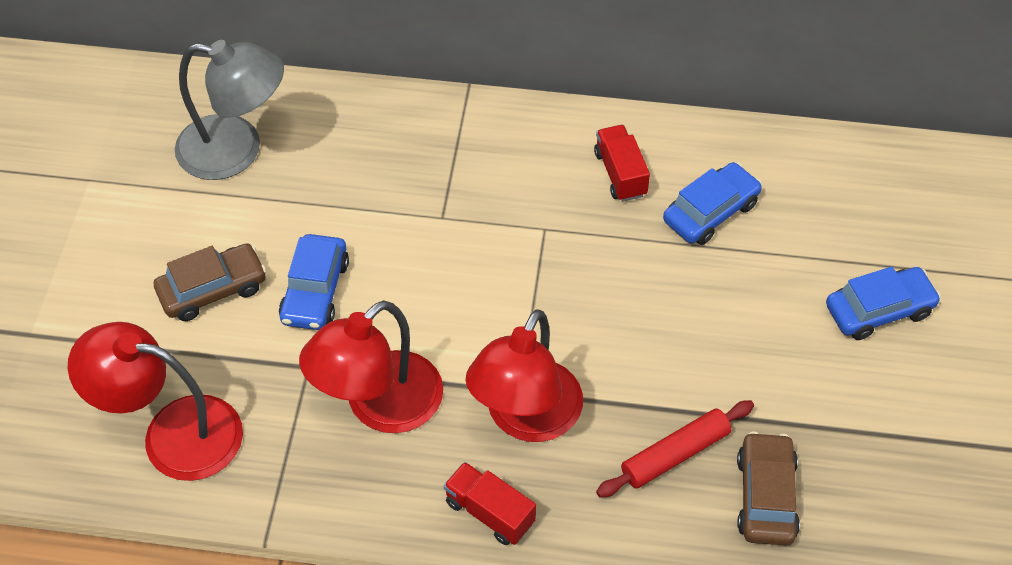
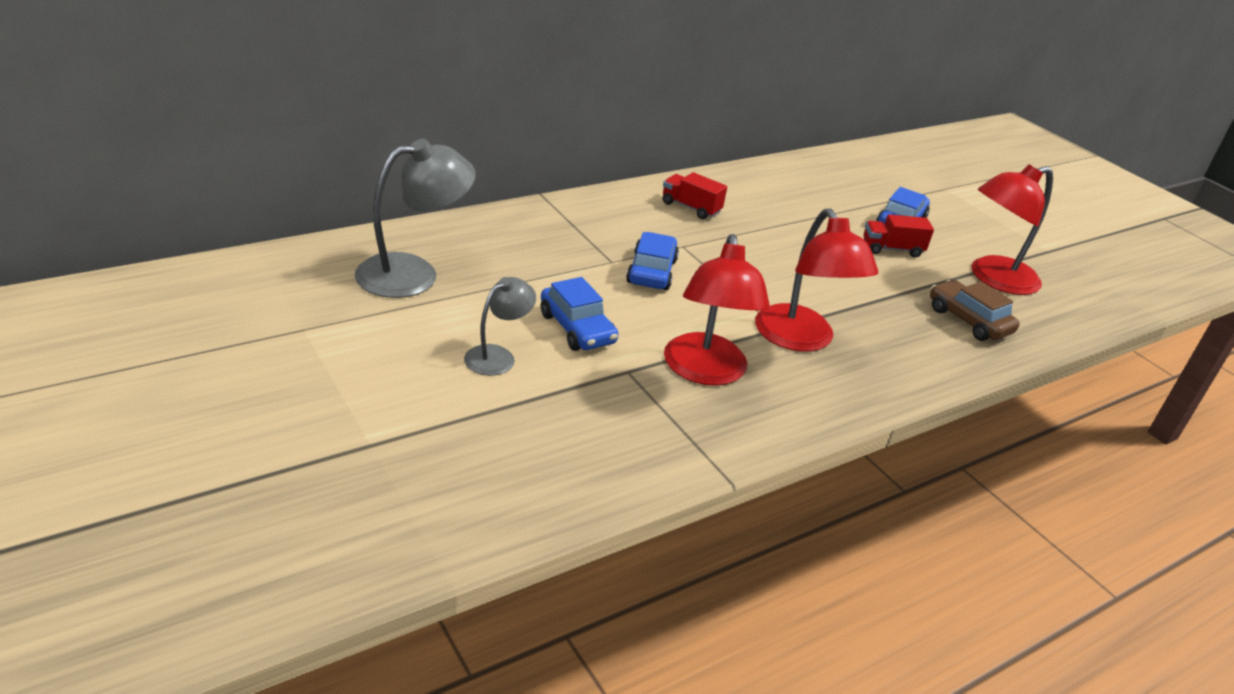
camera: 45 degrees left, 20 degrees down
(173, 433) = (579, 453): red lamp -> red lamp (993, 279)
(213, 289) = (498, 356): brown car -> grey lamp
(490, 512) = (847, 395): red truck -> red truck (892, 249)
(675, 454) = (900, 322): red rolling pin -> none
(710, 212) = (763, 209): blue car -> blue car (651, 271)

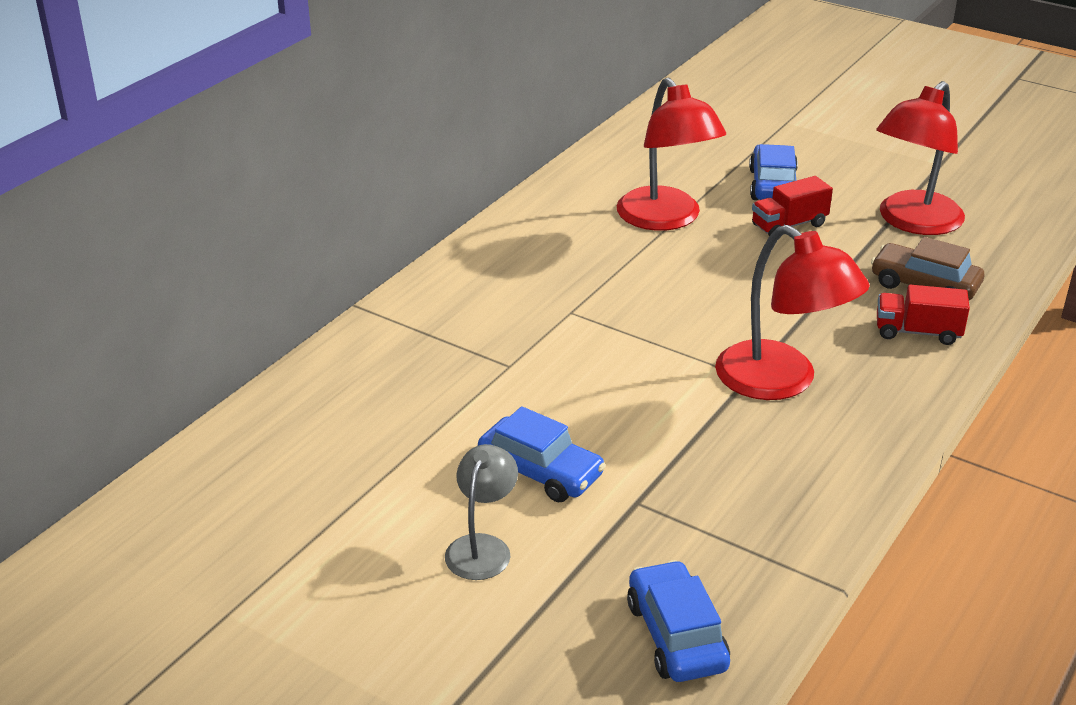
camera: 20 degrees left, 0 degrees up
(413, 273) = (295, 479): grey lamp -> none
(651, 271) = (563, 361): blue car -> blue car (676, 635)
(691, 208) = (540, 256): red truck -> red truck (917, 332)
(705, 372) = (716, 466): red lamp -> red lamp (666, 219)

